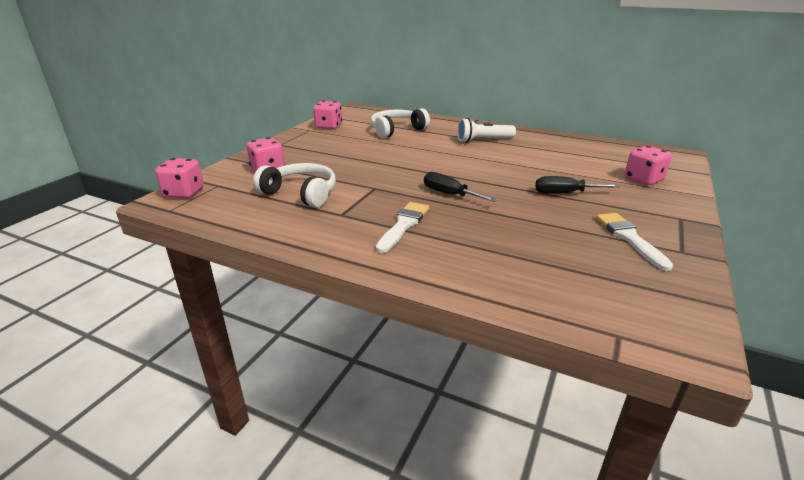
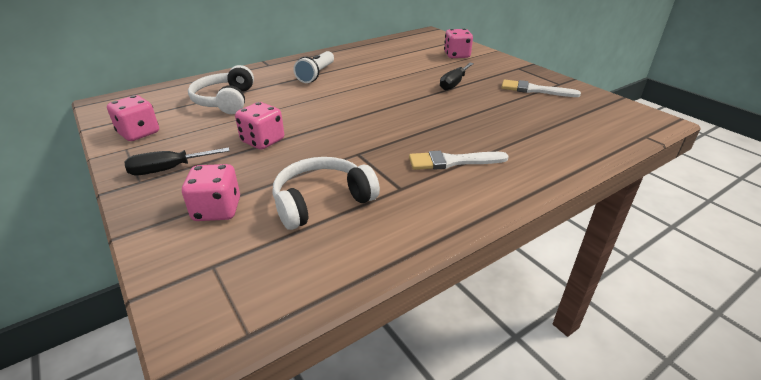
camera: 60 degrees left, 5 degrees up
(184, 193) = (200, 307): pink dice -> pink dice (263, 141)
(403, 225) = (452, 161): white brush -> white brush turned 60 degrees counterclockwise
(449, 194) = (411, 123): black screwdriver -> black screwdriver (168, 169)

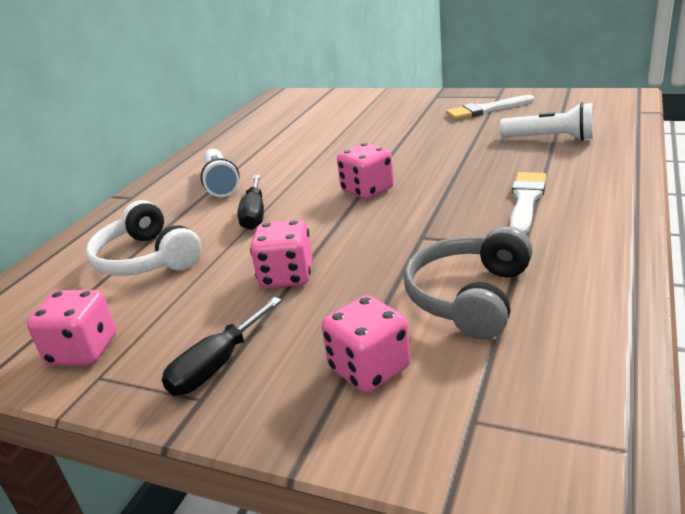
camera: 30 degrees left, 5 degrees down
(322, 201) = (470, 297): white headphones -> grey headphones
(452, 161) = (526, 200): white brush -> white brush turned 150 degrees clockwise
(454, 84) = (399, 133): black screwdriver -> black screwdriver (254, 215)
(456, 55) = (353, 106): pink dice -> pink dice (367, 190)
(542, 128) = (550, 138): none -> white flashlight

